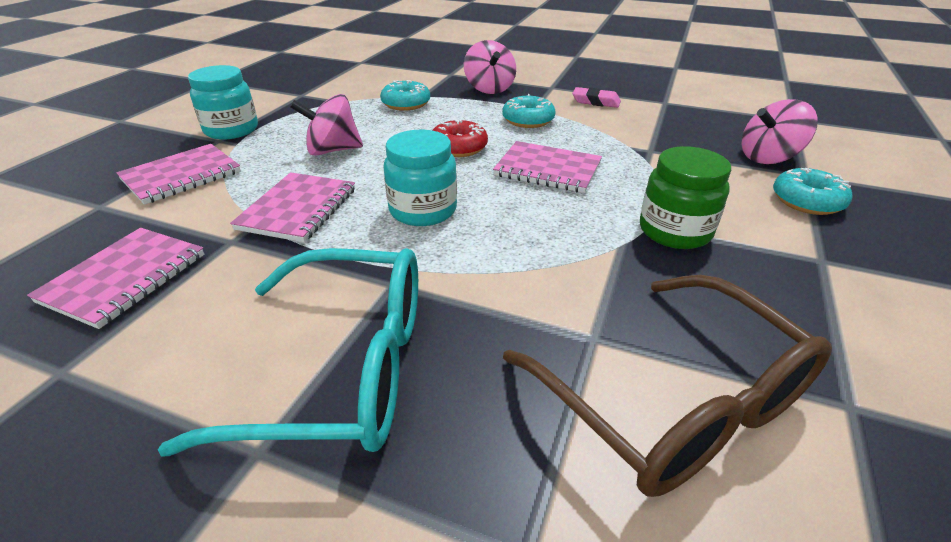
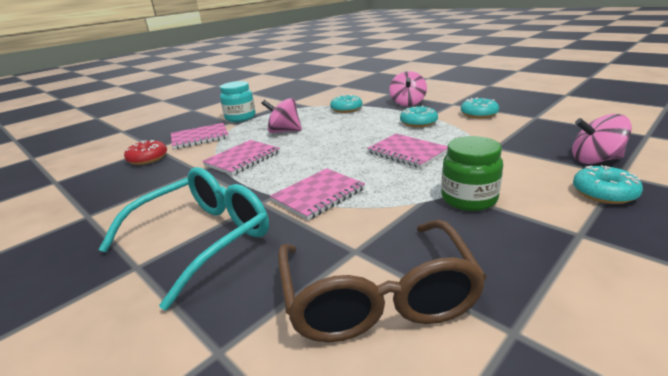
camera: 25 degrees right, 10 degrees down
(125, 278) = (141, 181): pink notebook -> pink notebook (318, 195)
(343, 368) = (203, 238): turquoise glasses -> turquoise glasses turned 75 degrees counterclockwise
(423, 210) = (309, 167): turquoise jar -> none
(458, 148) = (359, 135): red donut -> red donut (148, 158)
(596, 101) = (479, 114): pink eraser -> turquoise donut

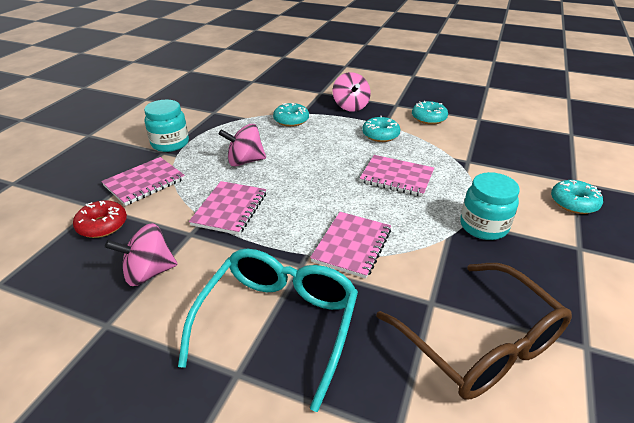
camera: 25 degrees left, 10 degrees up
(469, 199) = (483, 226): green jar -> turquoise jar
(595, 160) = (550, 167): pink spinning top -> pink spinning top (149, 272)

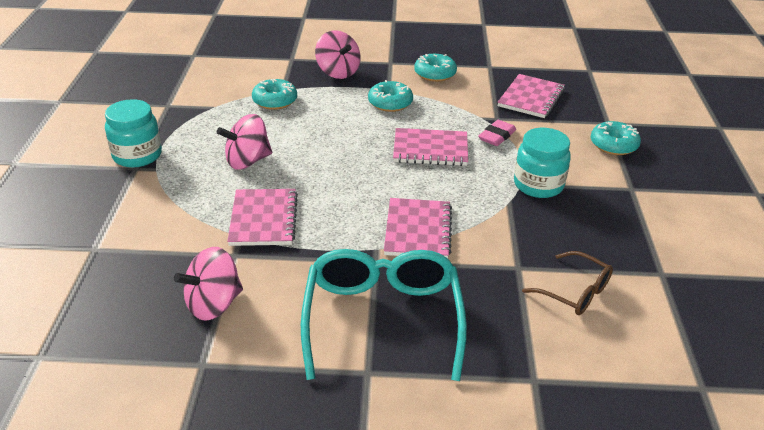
camera: 20 degrees left, 0 degrees up
(102, 225) = (120, 267): red donut -> none
(144, 183) = (138, 209): pink notebook -> pink notebook (531, 98)
(461, 176) = (496, 136): none -> pink eraser
(480, 344) = (575, 292): brown glasses -> brown glasses, size x0.53

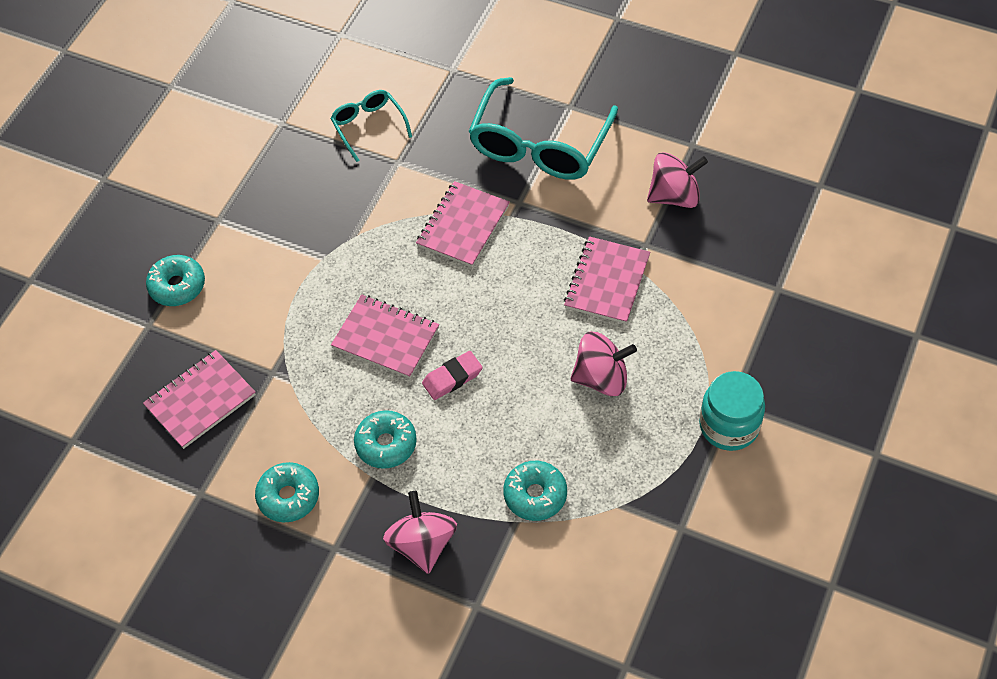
camera: 155 degrees left, 20 degrees up
(496, 136) = (296, 339): pink eraser -> pink eraser (452, 378)
(538, 185) = (307, 251): turquoise jar -> none
(575, 292) = (368, 126): brown glasses -> turquoise glasses

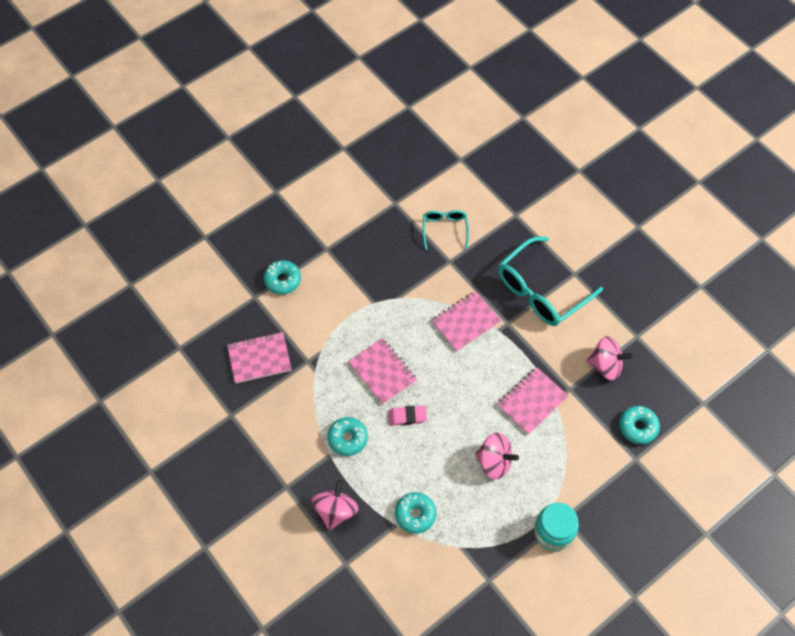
camera: 25 degrees right, 5 degrees up
(288, 496) = (277, 442): turquoise donut -> turquoise donut (638, 427)

